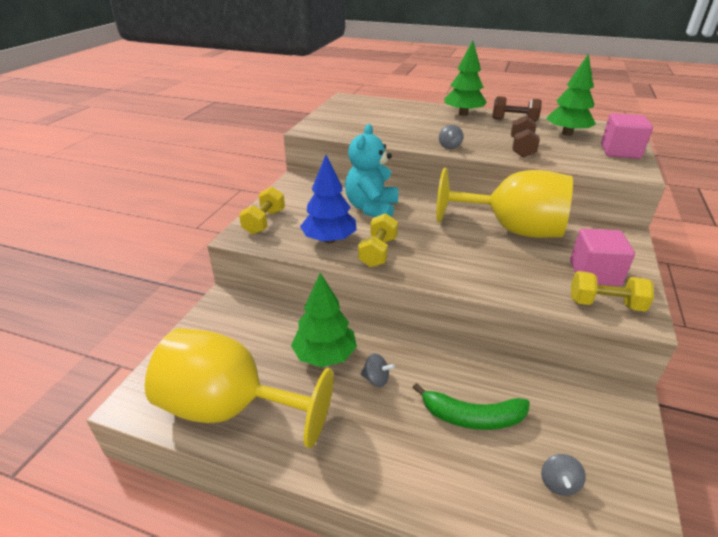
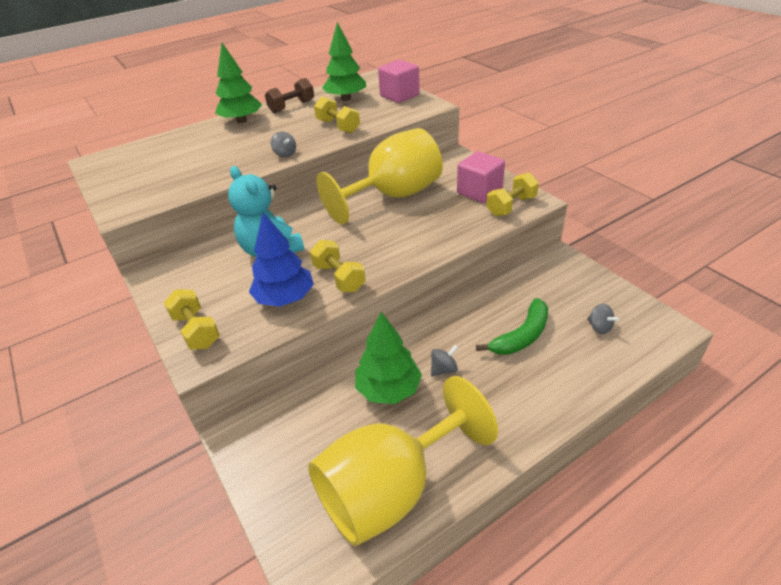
camera: 50 degrees left, 5 degrees up
(521, 148) = (338, 126): brown dumbbell -> yellow dumbbell

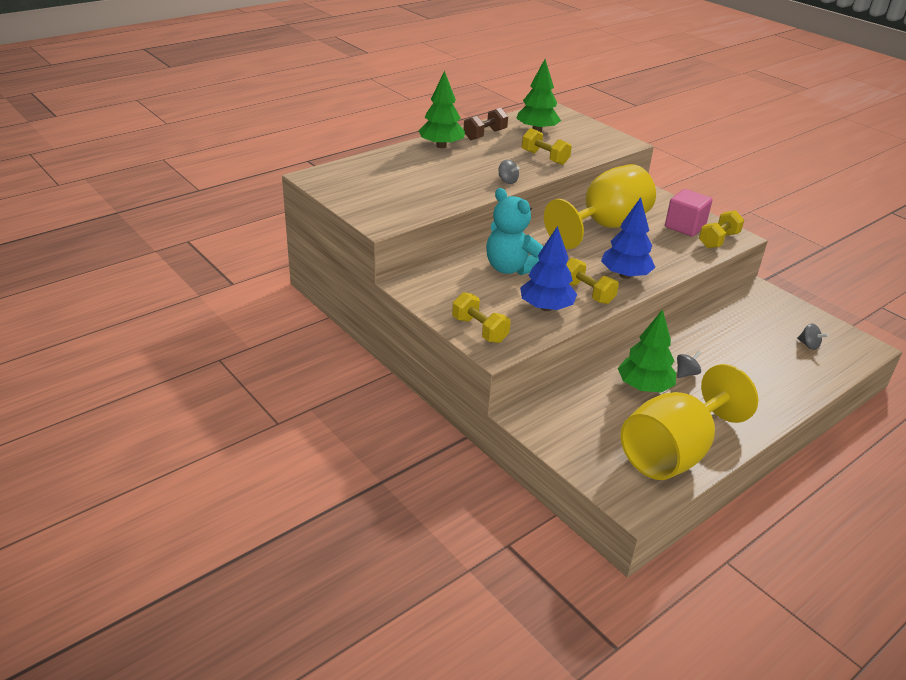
camera: 10 degrees left, 5 degrees down
(391, 254) = (625, 275): none -> blue tree
(399, 96) = (590, 131): pink cube -> none
(522, 336) = (745, 350): green banana -> none

